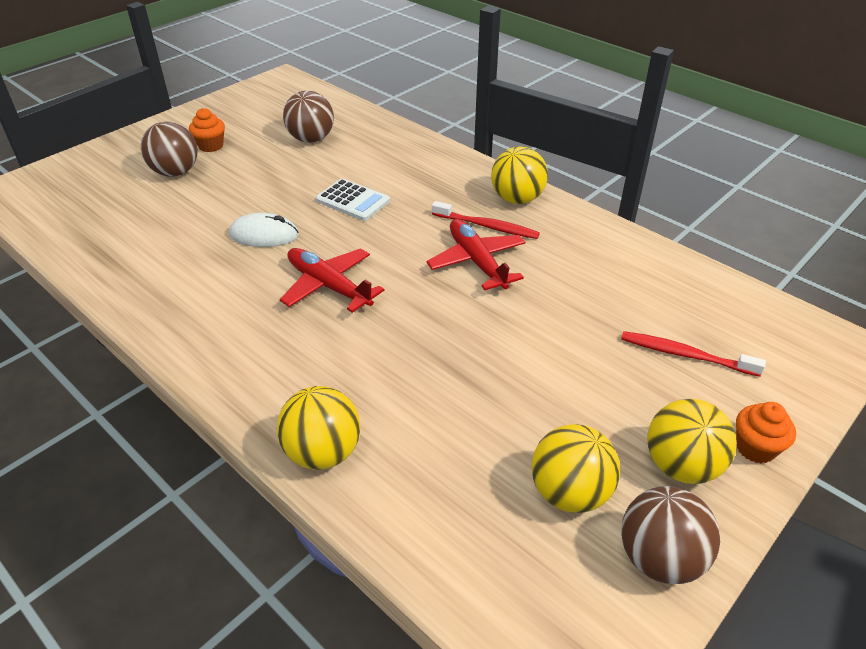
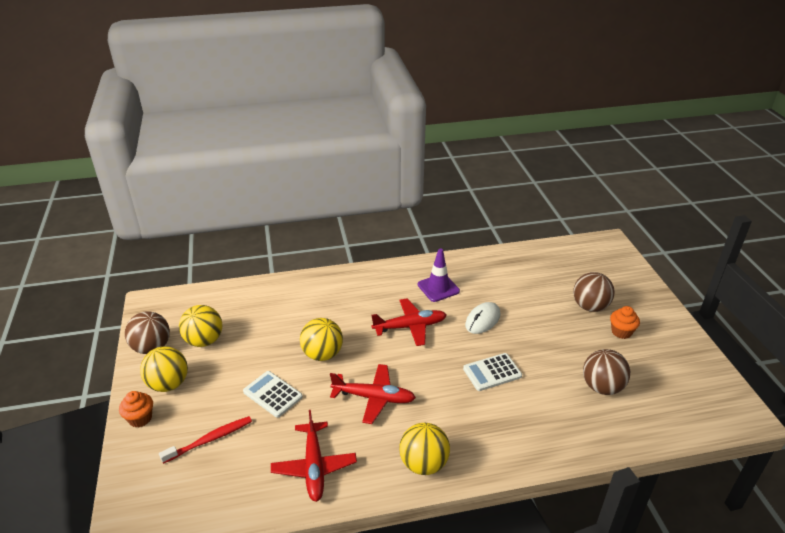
camera: 125 degrees right, 5 degrees down
(220, 295) = (438, 288): none -> purple traffic cone
(323, 452) = (304, 284): yellow ball -> yellow ball (322, 354)
(486, 226) = (405, 425): red toothbrush -> none
(566, 343) = (273, 394): none -> white calculator
(606, 259) = (314, 466): none -> red plane

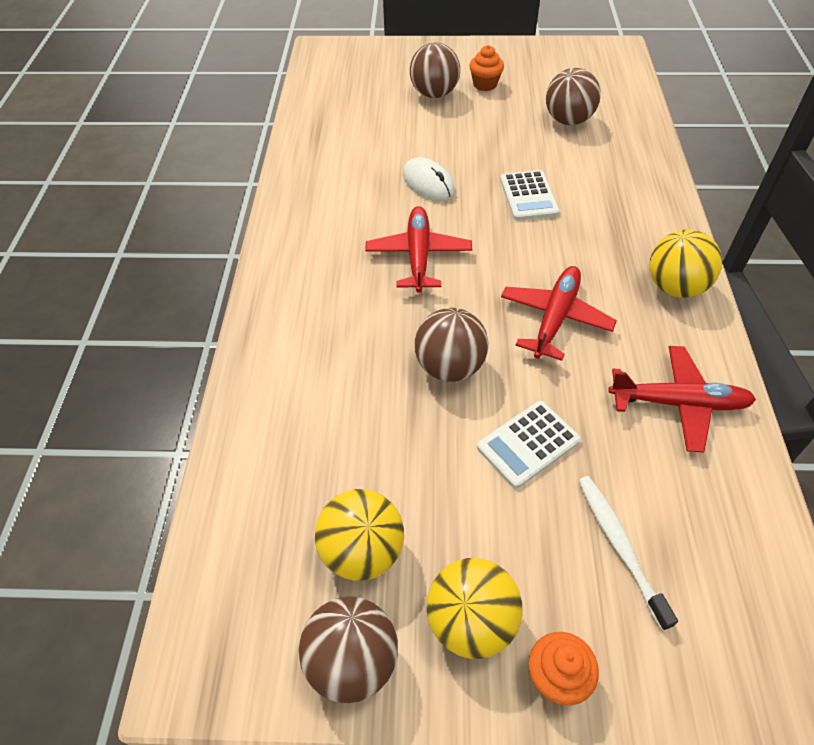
camera: 75 degrees left, 15 degrees up
(209, 440) = (620, 547): red toothbrush -> white toothbrush
(322, 354) = (450, 367): yellow ball -> brown ball
(438, 288) = (344, 211): purple traffic cone -> none

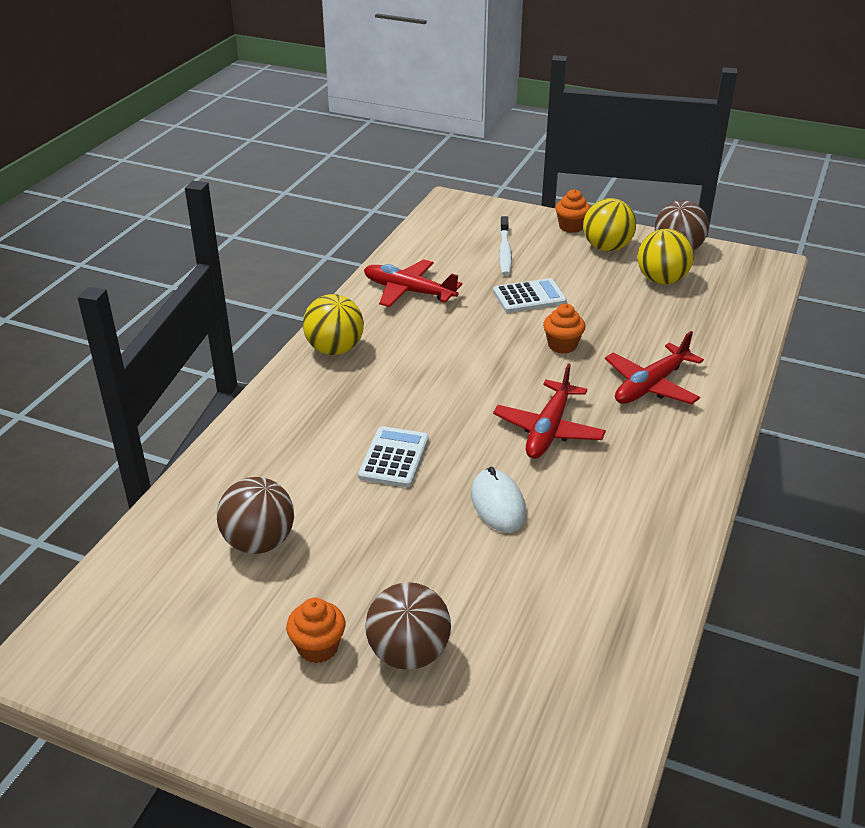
camera: 160 degrees left, 15 degrees down
(450, 367) = (562, 345): brown ball -> orange cupcake
(555, 318) = (455, 354): red plane -> red plane (651, 385)

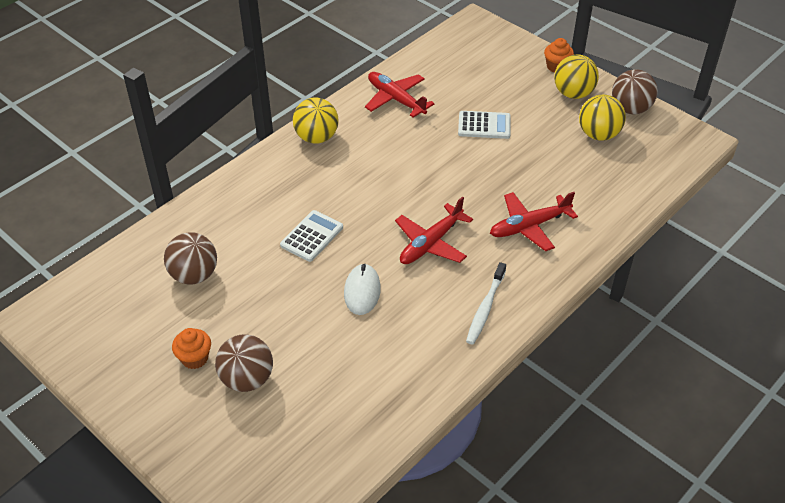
camera: 20 degrees right, 10 degrees up
(505, 251) = (489, 79): white toothbrush -> white toothbrush (485, 308)
(562, 345) = (483, 175): orange cupcake -> none

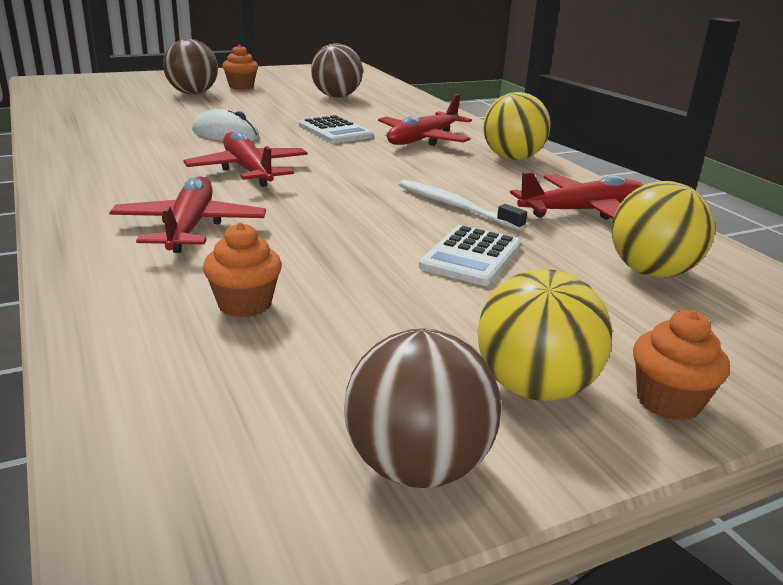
camera: 110 degrees right, 20 degrees down
(301, 186) = (423, 139): none -> red plane
(485, 308) = (102, 172): white toothbrush -> white toothbrush (455, 207)
(581, 175) = (244, 304): none -> orange cupcake
(598, 134) = (349, 369): yellow ball -> yellow ball (651, 272)

